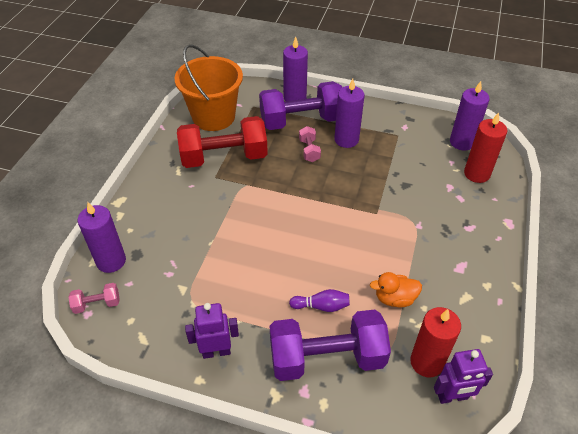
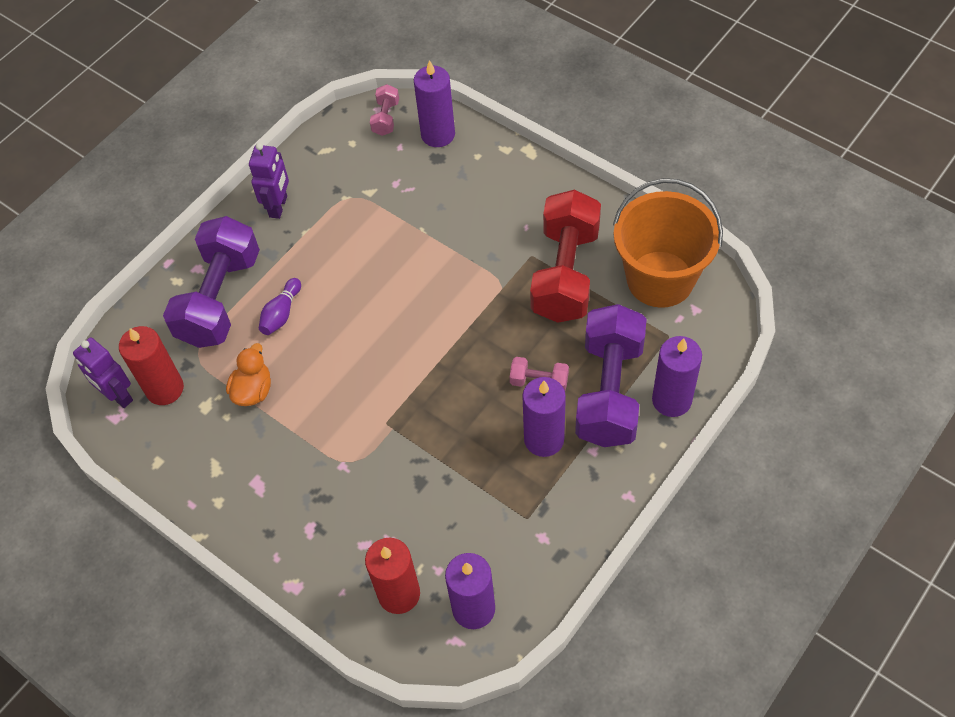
camera: 115 degrees right, 10 degrees up
(452, 397) = (118, 396): purple robot -> purple robot turned 60 degrees counterclockwise

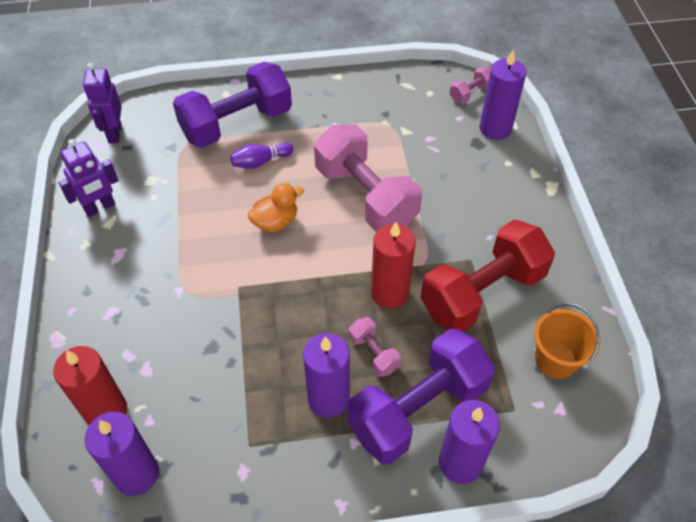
camera: 40 degrees right, 5 degrees down
(165, 389) = (142, 151): red candle -> red candle (389, 293)
(253, 390) = (187, 194): orange duck -> orange duck (275, 222)
(278, 206) = (337, 97): purple robot -> purple robot (100, 207)
(400, 272) = (365, 196): none -> pink dumbbell
(660, 279) = (555, 360): orange bucket -> orange bucket, size x0.57

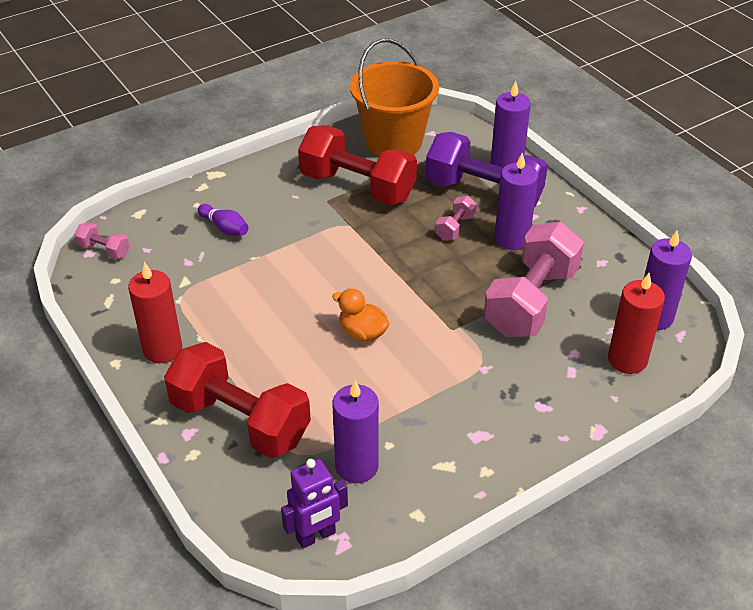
camera: 115 degrees left, 10 degrees down
(100, 207) = (433, 485): purple robot -> none
(237, 124) = (240, 421): purple dumbbell -> red dumbbell
(260, 162) = (289, 376): purple bowling pin -> purple bowling pin (225, 228)
(365, 196) = (293, 282): pink dumbbell -> pink dumbbell (531, 301)
(389, 293) = (392, 235): red candle -> red candle (162, 349)
(495, 129) = (152, 222): purple candle -> purple candle (356, 466)
(555, 360) = (393, 141): orange bucket -> orange bucket, size x1.76

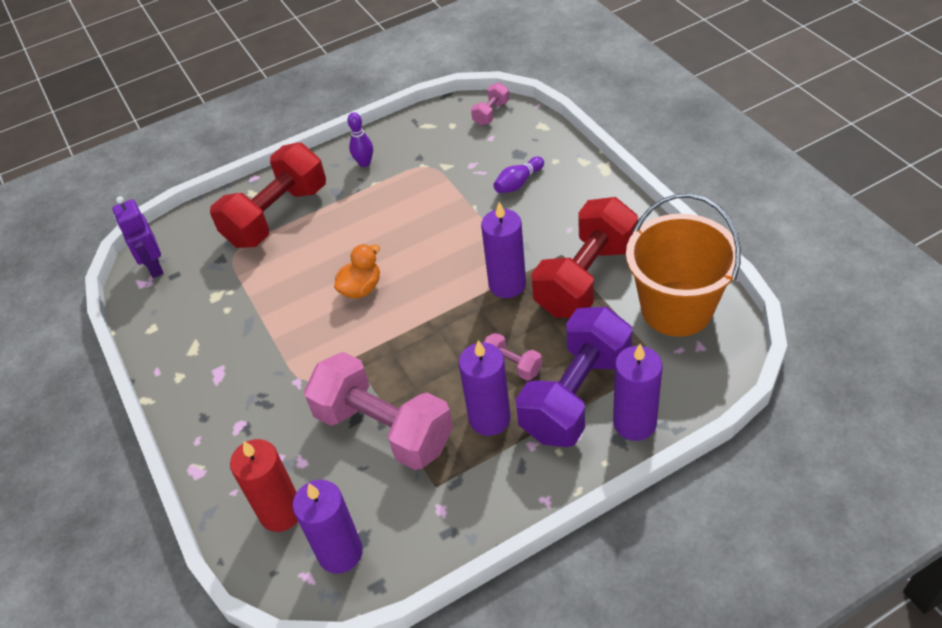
camera: 100 degrees right, 5 degrees up
(162, 349) = (364, 163): red candle -> purple bowling pin
(356, 466) = (210, 289): purple candle -> purple candle (507, 284)

